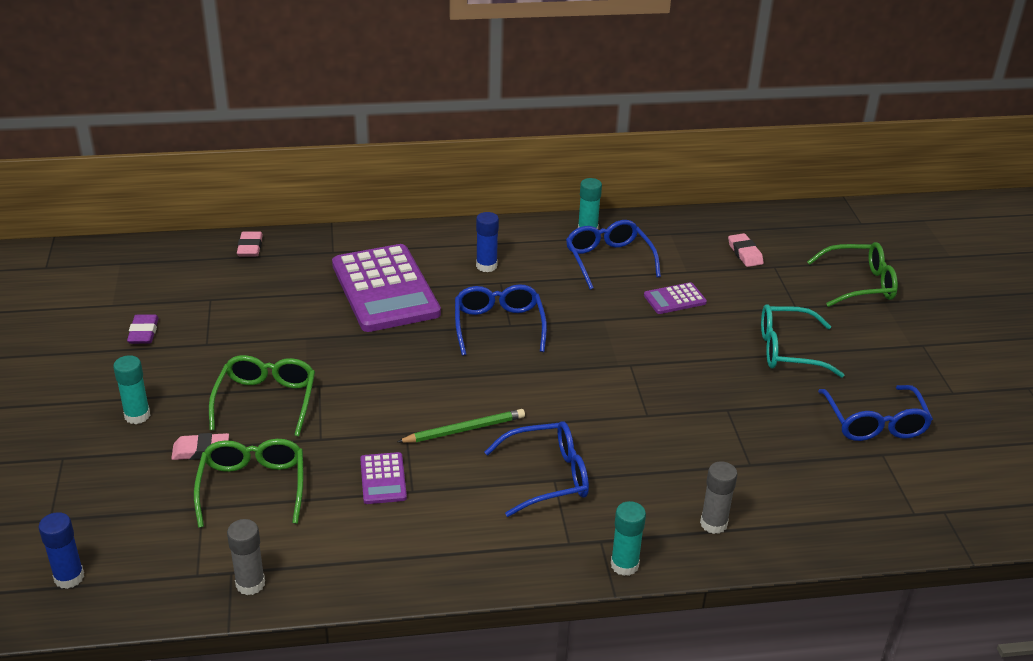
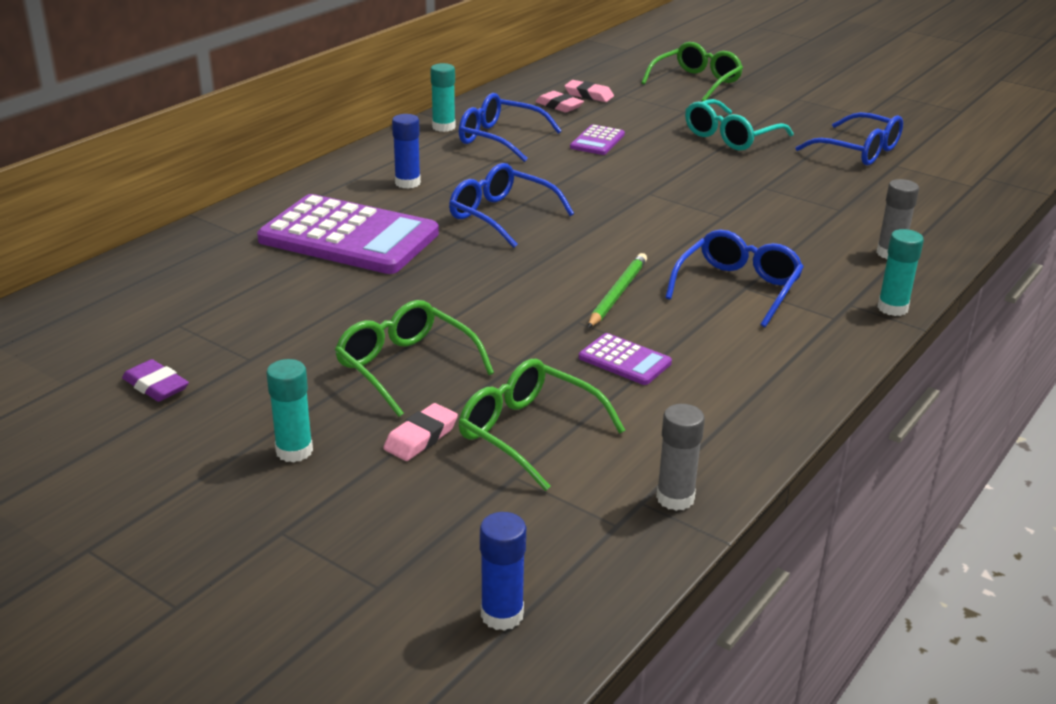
camera: 45 degrees left, 5 degrees down
(250, 247) = (138, 267): pink eraser -> pink eraser (559, 106)

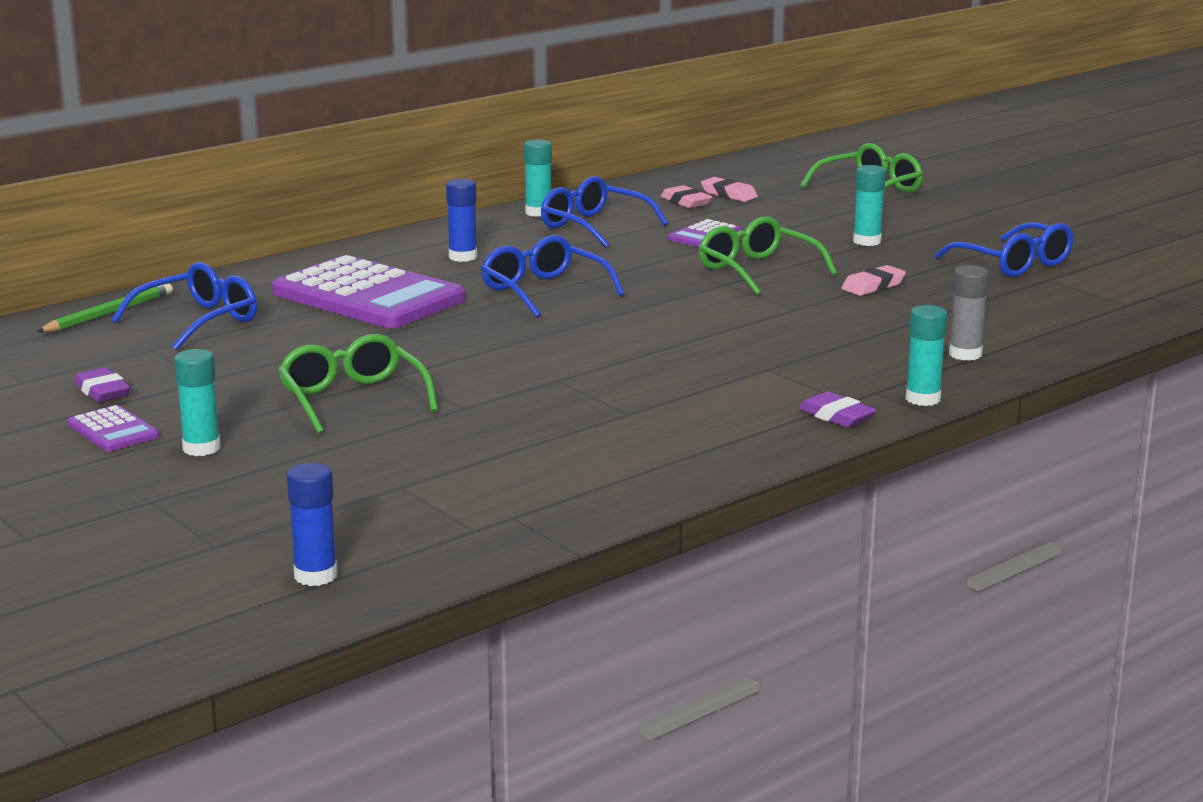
camera: 15 degrees right, 10 degrees down
(421, 437) = (330, 450): pink eraser -> pink eraser (873, 286)
(528, 433) = (439, 457): green glasses -> green glasses (757, 270)
(617, 293) = (619, 362): green pencil -> green pencil (108, 313)
(624, 360) = (583, 414): purple calculator -> purple calculator (113, 430)
(675, 498) = (550, 517): grey glue stick -> none
(730, 137) = (867, 241): turquoise glasses -> turquoise glue stick
(738, 288) = (758, 368): blue glasses -> blue glasses (199, 321)
(837, 336) = (836, 416): none -> purple eraser

